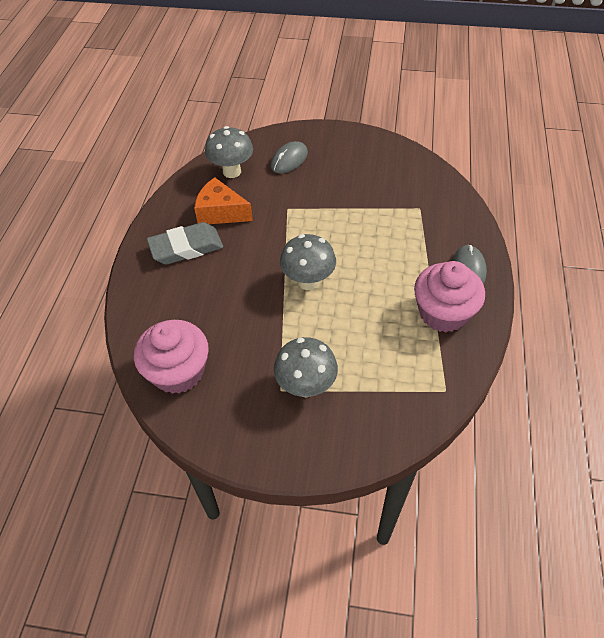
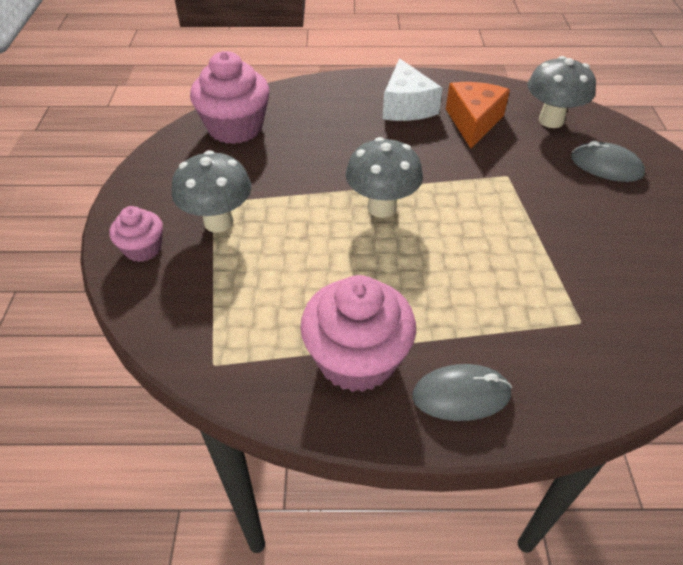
camera: 80 degrees right, 5 degrees down
(186, 247) = (406, 106): grey eraser -> white cheese
(329, 441) = (143, 249): none -> pink cupcake

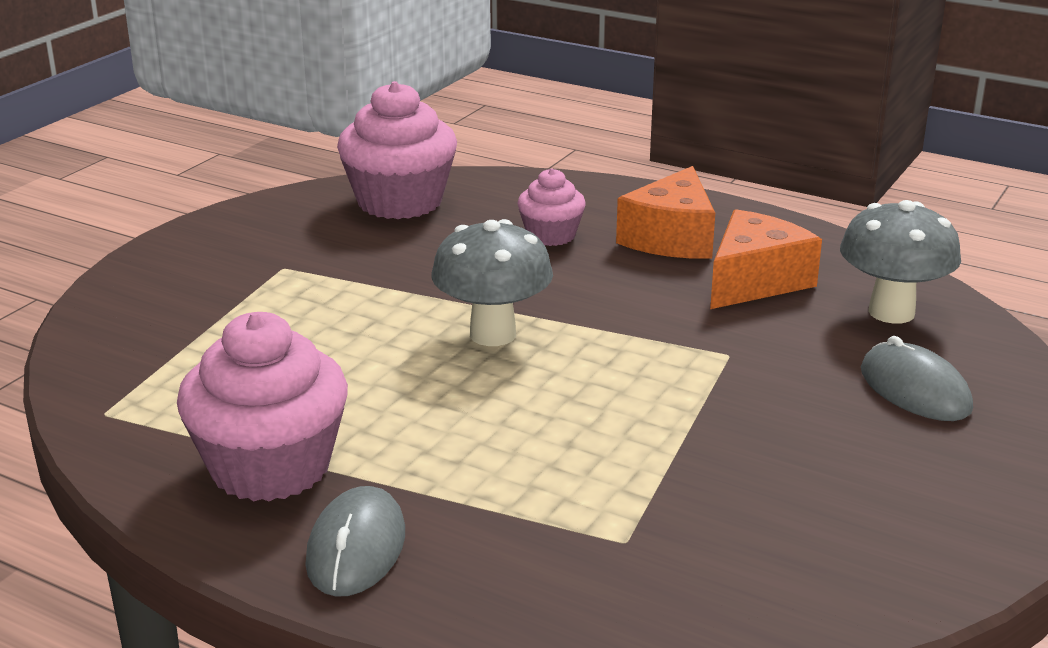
camera: 30 degrees right, 20 degrees down
(143, 249) = (151, 286): pink cupcake -> pink cupcake (551, 235)
(218, 222) = (266, 287): grey mushroom -> none
(406, 106) = (671, 238): white cheese -> orange cheese
(461, 395) = (356, 548): grey mouse -> grey mouse turned 75 degrees clockwise

